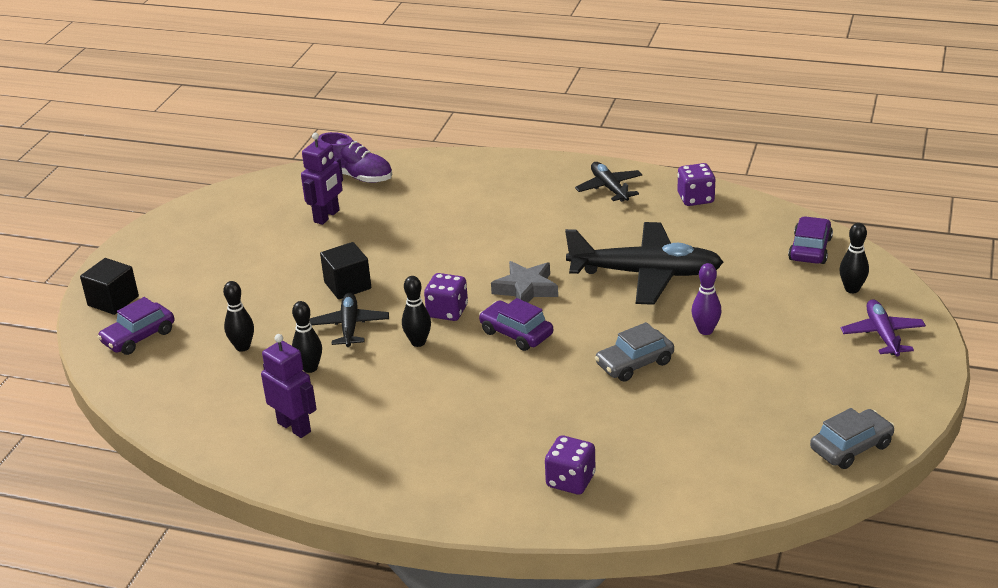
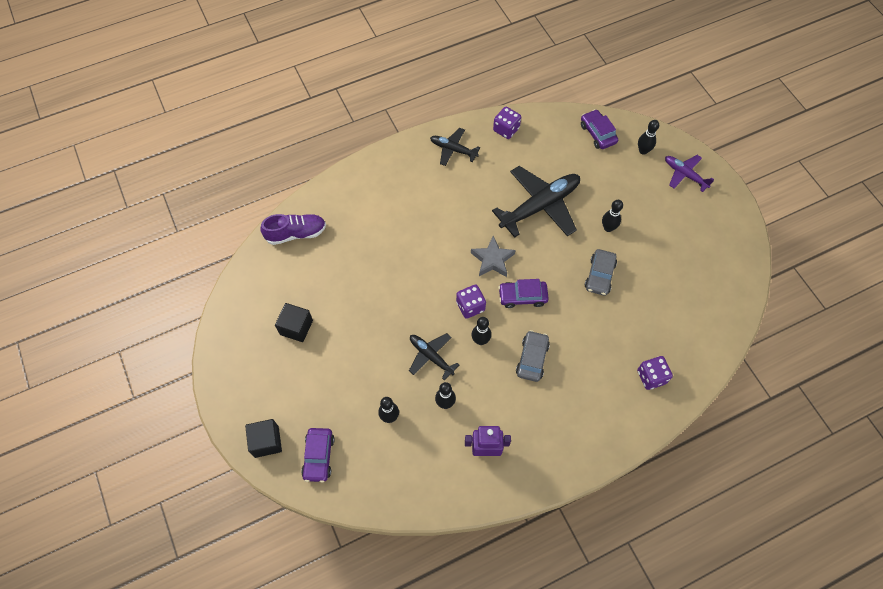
camera: 45 degrees left, 30 degrees up
(327, 216) = (317, 279): purple robot -> none
(347, 285) = (394, 326): black cube -> black cube (296, 327)
(705, 330) = (608, 228): purple bowling pin -> black bowling pin
(851, 447) = (740, 261): grey car -> grey car (532, 359)

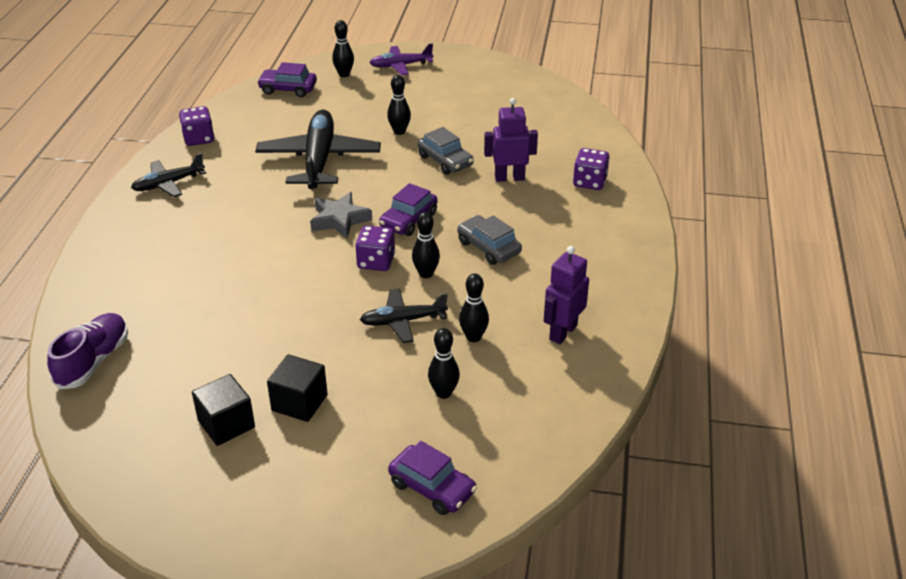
camera: 55 degrees left, 25 degrees down
(266, 441) = (357, 535): black cube -> black cube (299, 402)
(613, 325) = (509, 178): none -> purple robot

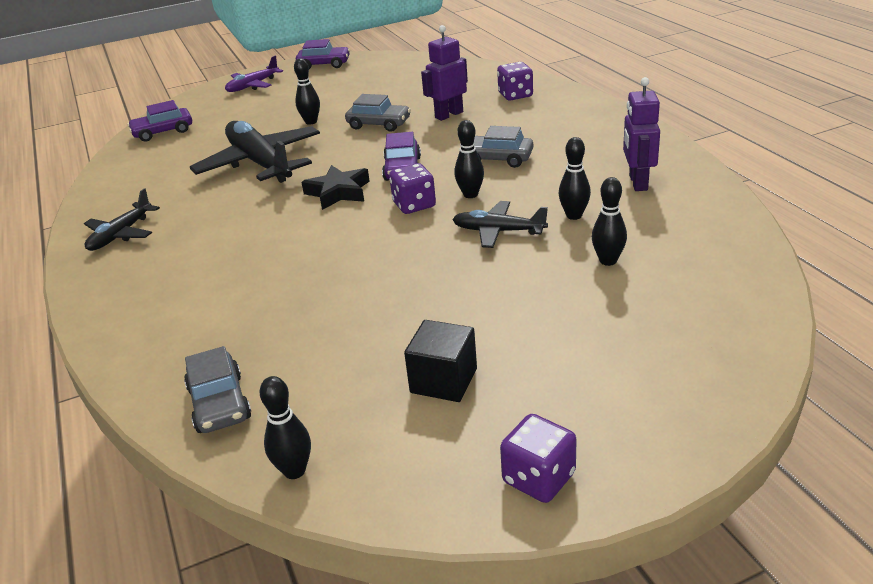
camera: 30 degrees left, 5 degrees down
(93, 361) = (219, 403): purple shoe -> grey car
(198, 139) = (112, 193): purple dice -> purple dice (538, 478)
(299, 402) = (491, 329): black cube -> none
(339, 220) = (338, 192): grey star -> black star
(344, 74) = (206, 106): black bowling pin -> black bowling pin (294, 471)
(403, 321) = (498, 231): black plane -> black plane turned 60 degrees clockwise
(432, 487) = (703, 327): purple car -> purple car (324, 64)

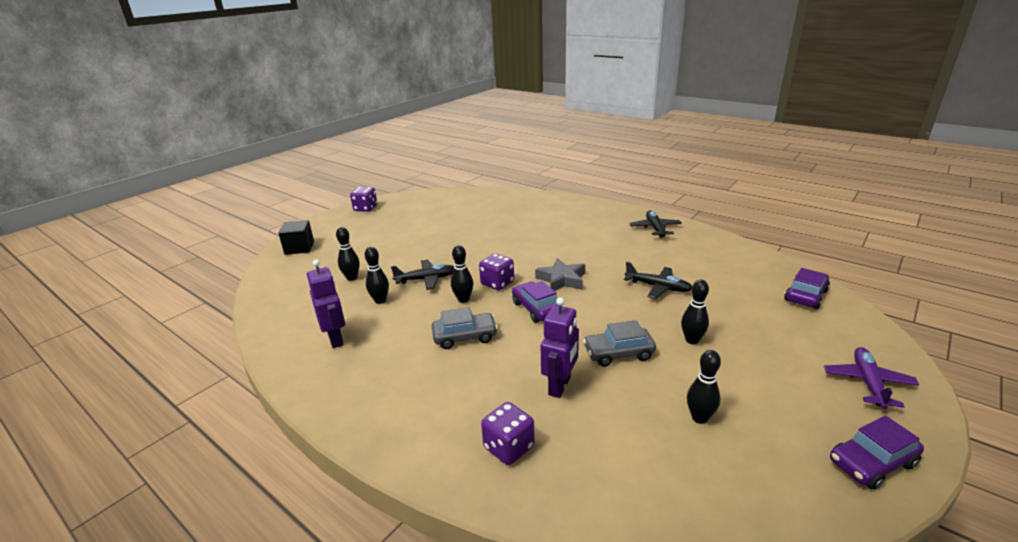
camera: 150 degrees right, 5 degrees down
(219, 403) = (495, 198): grey car -> none
(260, 163) = (658, 287): black plane -> black plane, size x0.54
(294, 471) = (449, 193): black bowling pin -> black bowling pin (699, 418)
(338, 192) = (561, 279): black star -> grey star
(443, 380) = (414, 220): black cube -> black cube (299, 248)

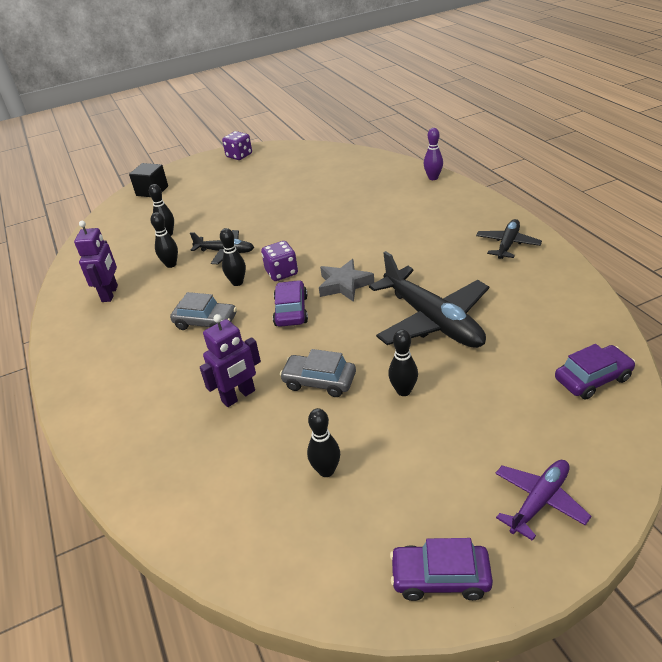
camera: 30 degrees right, 10 degrees up
(509, 447) = (151, 436): purple dice -> none
(553, 198) = (433, 178): none -> purple bowling pin
(658, 287) = (432, 320): black plane -> black plane, size x1.84

